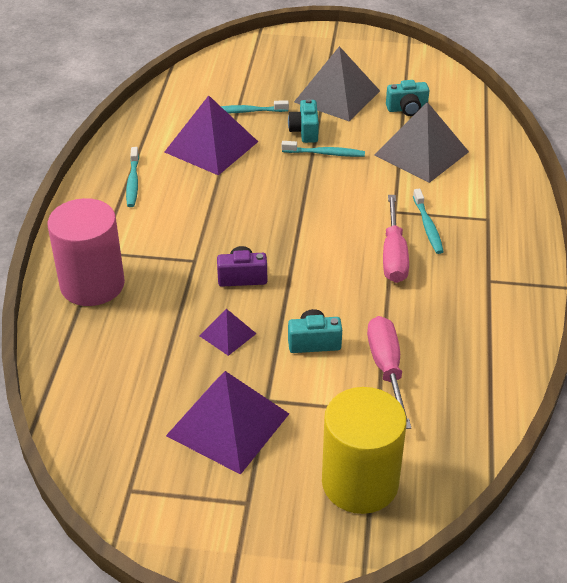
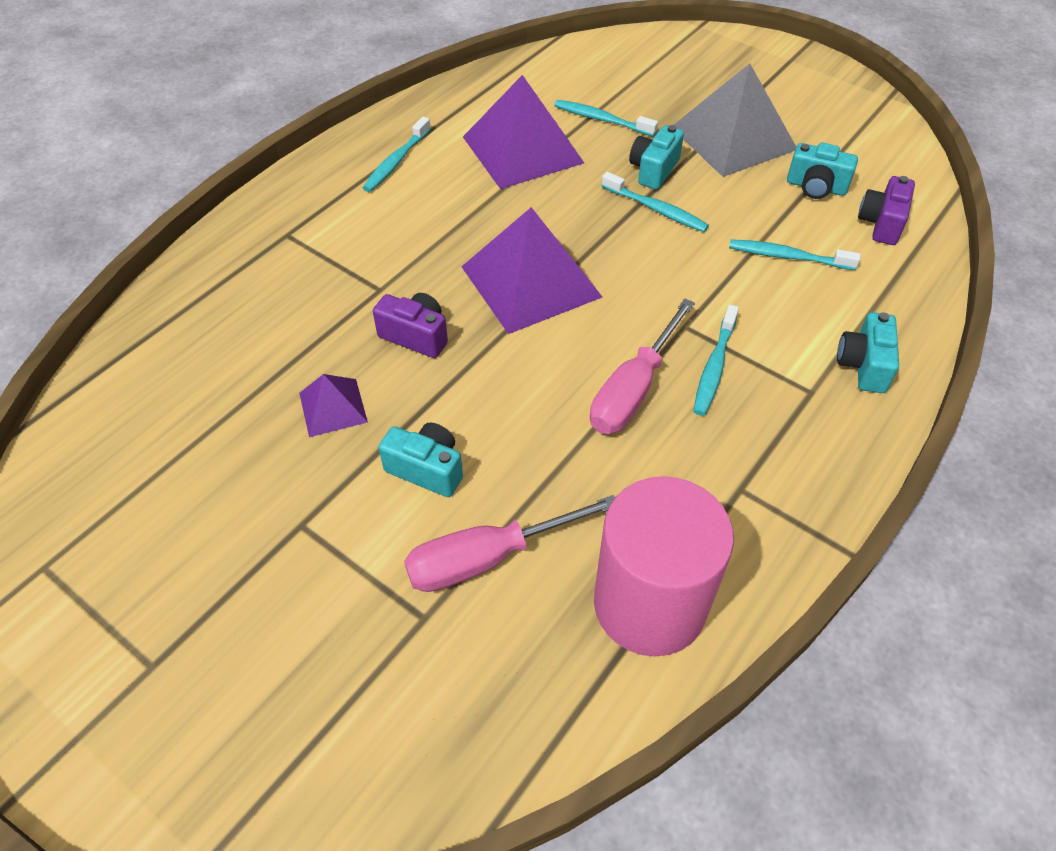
camera: 30 degrees right, 10 degrees up
(92, 284) = (243, 271): pink cylinder -> pink cylinder (649, 604)
(228, 424) = (226, 536): purple pyramid -> purple pyramid (531, 281)
(360, 482) = (310, 719): yellow cylinder -> none
(386, 369) = (488, 558): pink screwdriver -> pink screwdriver turned 135 degrees counterclockwise
(421, 153) = (788, 257): grey pyramid -> turquoise toothbrush
(458, 117) = (881, 223): none -> purple camera
(504, 195) = (863, 365): none -> turquoise camera

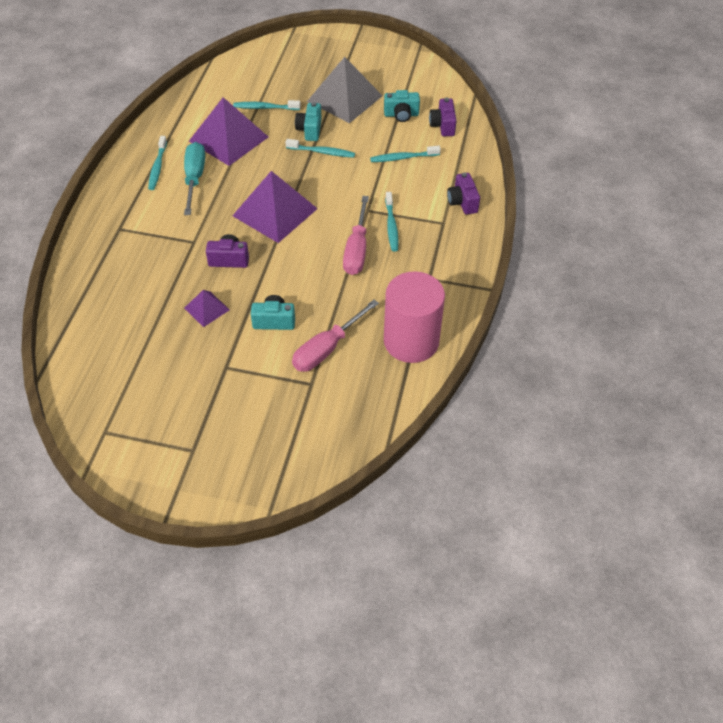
camera: 25 degrees left, 0 degrees up
(439, 193) = (194, 178): none -> turquoise screwdriver
(863, 365) = (462, 202): turquoise camera -> purple camera

